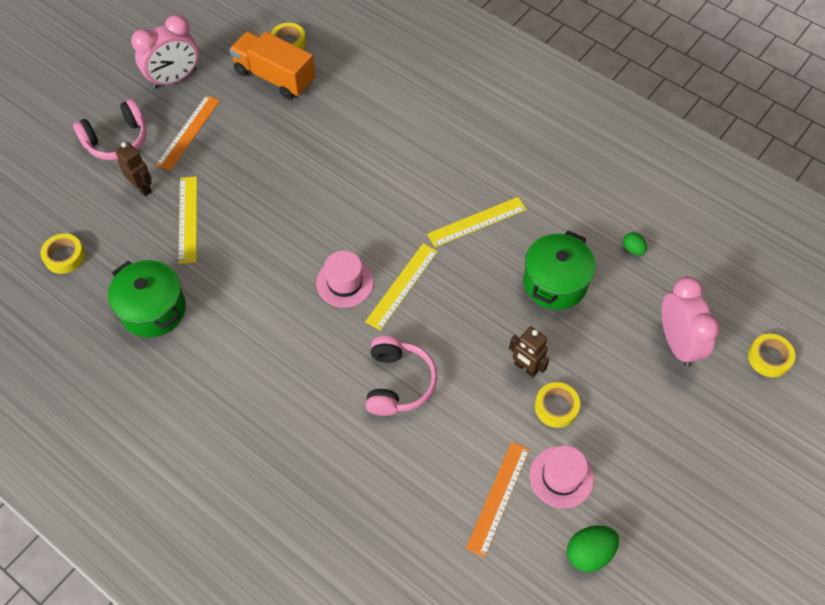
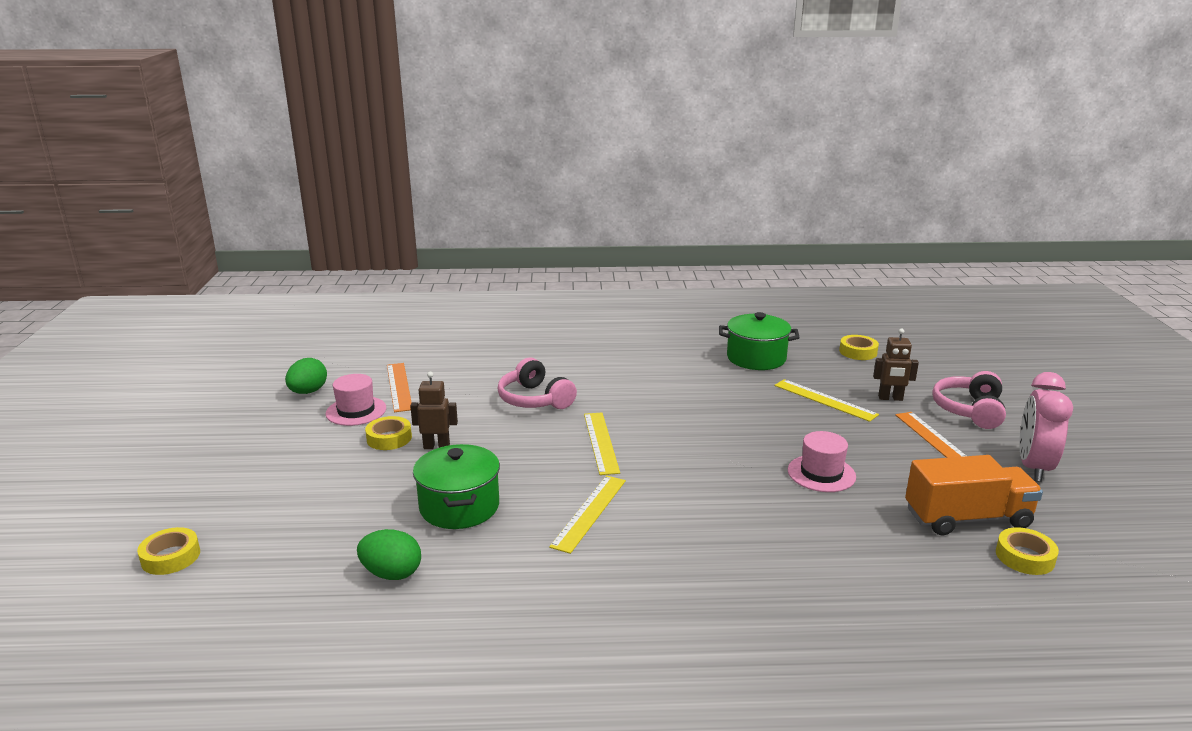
camera: 140 degrees right, 35 degrees down
(345, 282) = (650, 424): pink hat -> pink hat (821, 473)
(632, 249) = (392, 573): green egg -> green egg, size x1.71
(677, 343) = (291, 522): pink clock -> none

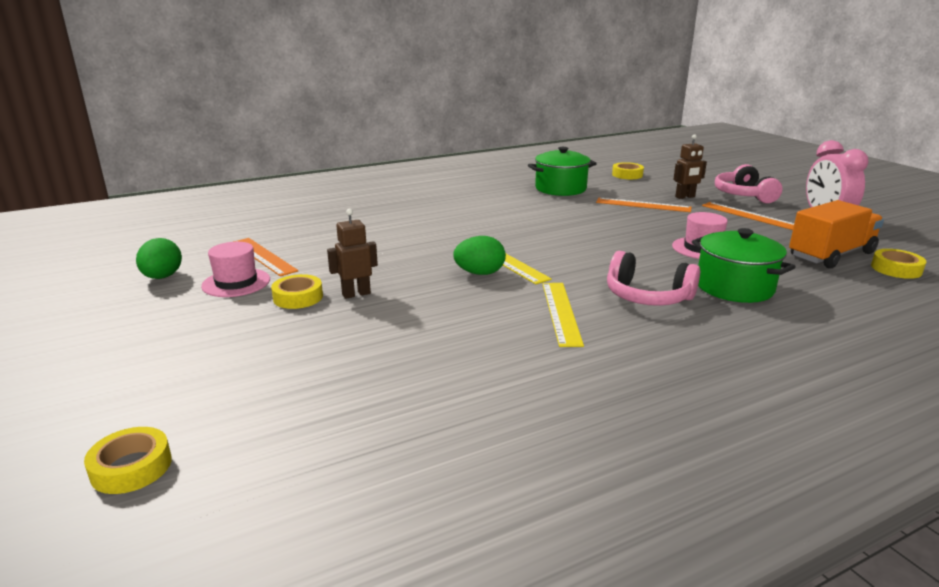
camera: 25 degrees left, 0 degrees up
(392, 573) = (430, 409): green egg -> green egg (480, 273)
(459, 507) = (435, 336): green pot -> green pot (734, 287)
(535, 399) = (411, 243): pink headphones -> pink headphones (647, 296)
(825, 400) = (643, 205): yellow ruler -> orange ruler

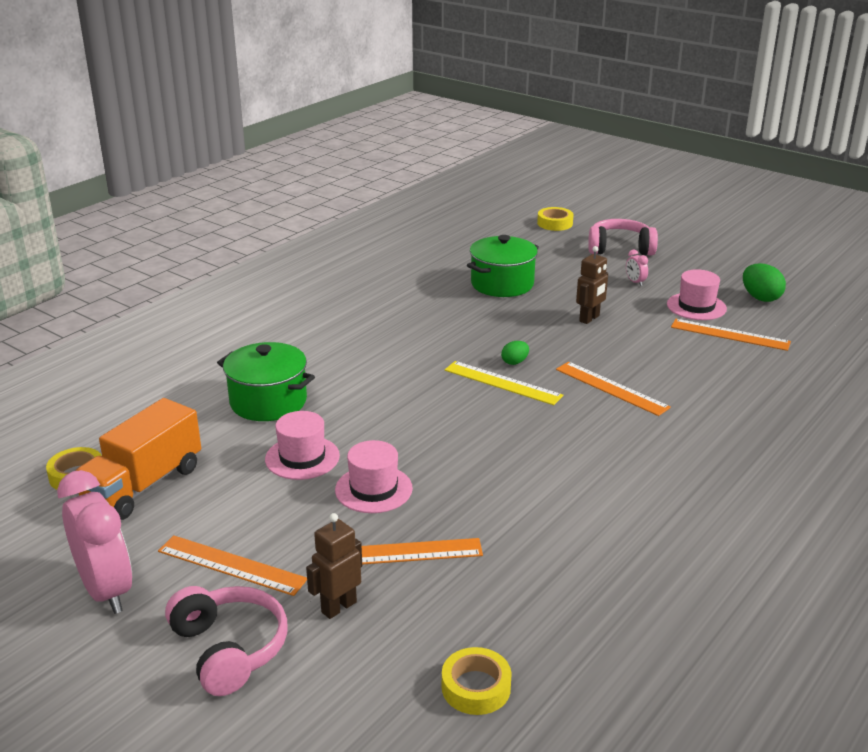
camera: 155 degrees right, 5 degrees up
(237, 321) = (635, 282): none -> pink clock
(298, 297) = (627, 306): yellow tape -> none
(425, 243) = (611, 388): none -> orange ruler
(480, 273) = (514, 362): green egg -> green egg, size x0.58
(560, 189) = (563, 574): green pot -> green pot (502, 284)
(561, 312) = (414, 339): yellow ruler -> none
(647, 296) = (349, 371): pink headphones -> pink headphones (620, 248)
(651, 227) = (373, 489): none -> pink hat

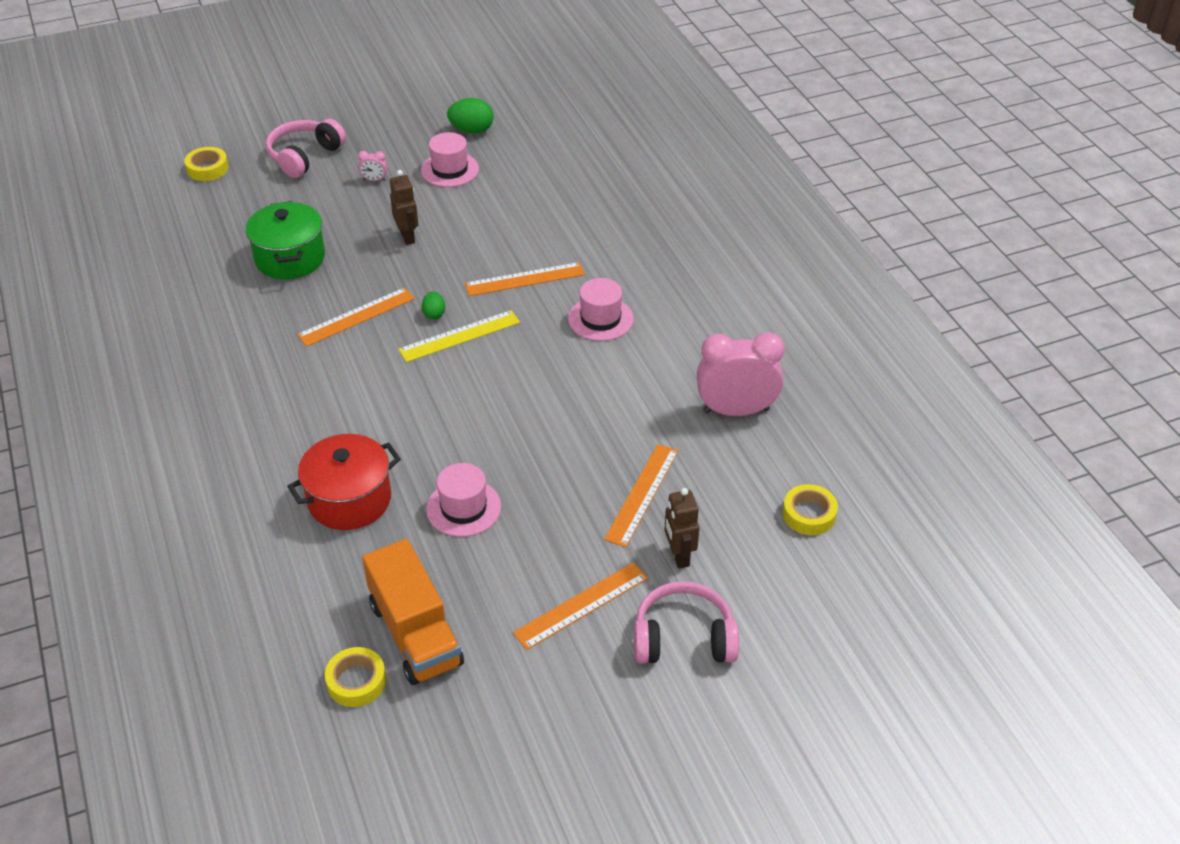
camera: 60 degrees left, 15 degrees up
(106, 590) = (555, 700): pink clock -> pink clock (736, 411)
(268, 402) = (349, 499): green pot -> red pot
(373, 489) = (547, 479): pink hat -> pink hat (600, 319)
(730, 334) = (509, 177): orange ruler -> orange ruler (356, 317)

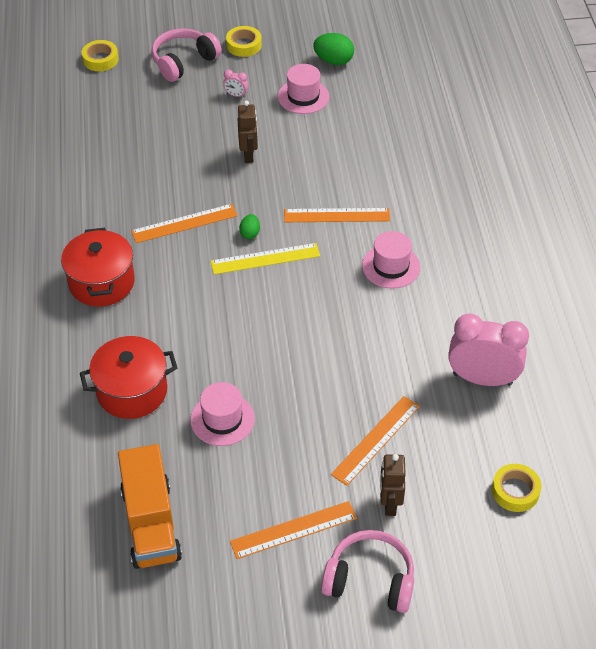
camera: 15 degrees right, 5 degrees up
(279, 394) = (101, 282): none -> red pot
(290, 258) = (145, 157): green pot -> none
(356, 681) = (92, 554): yellow tape -> yellow tape (244, 45)

